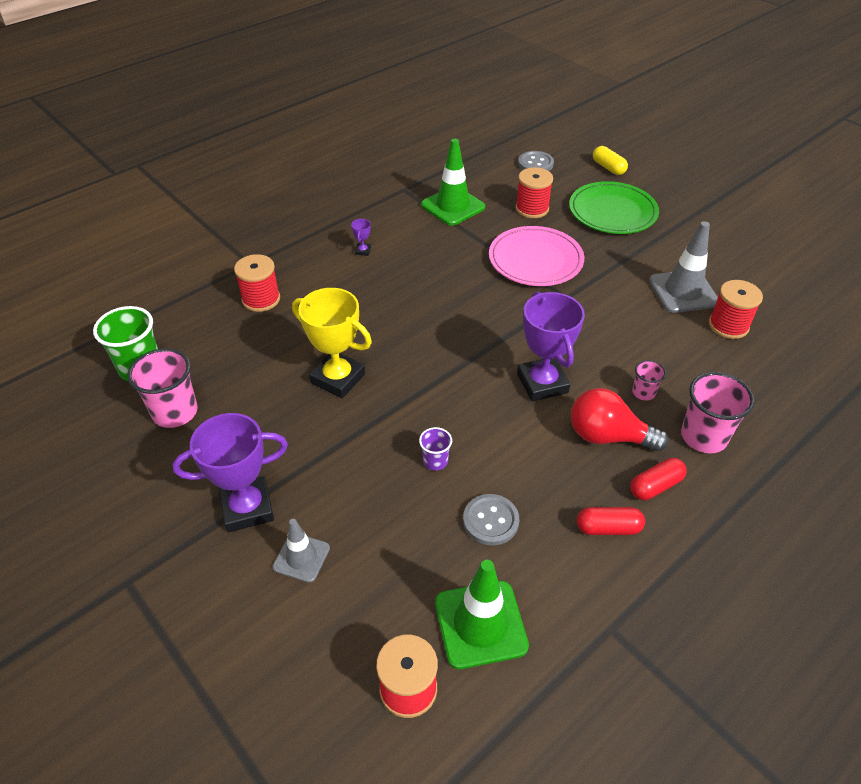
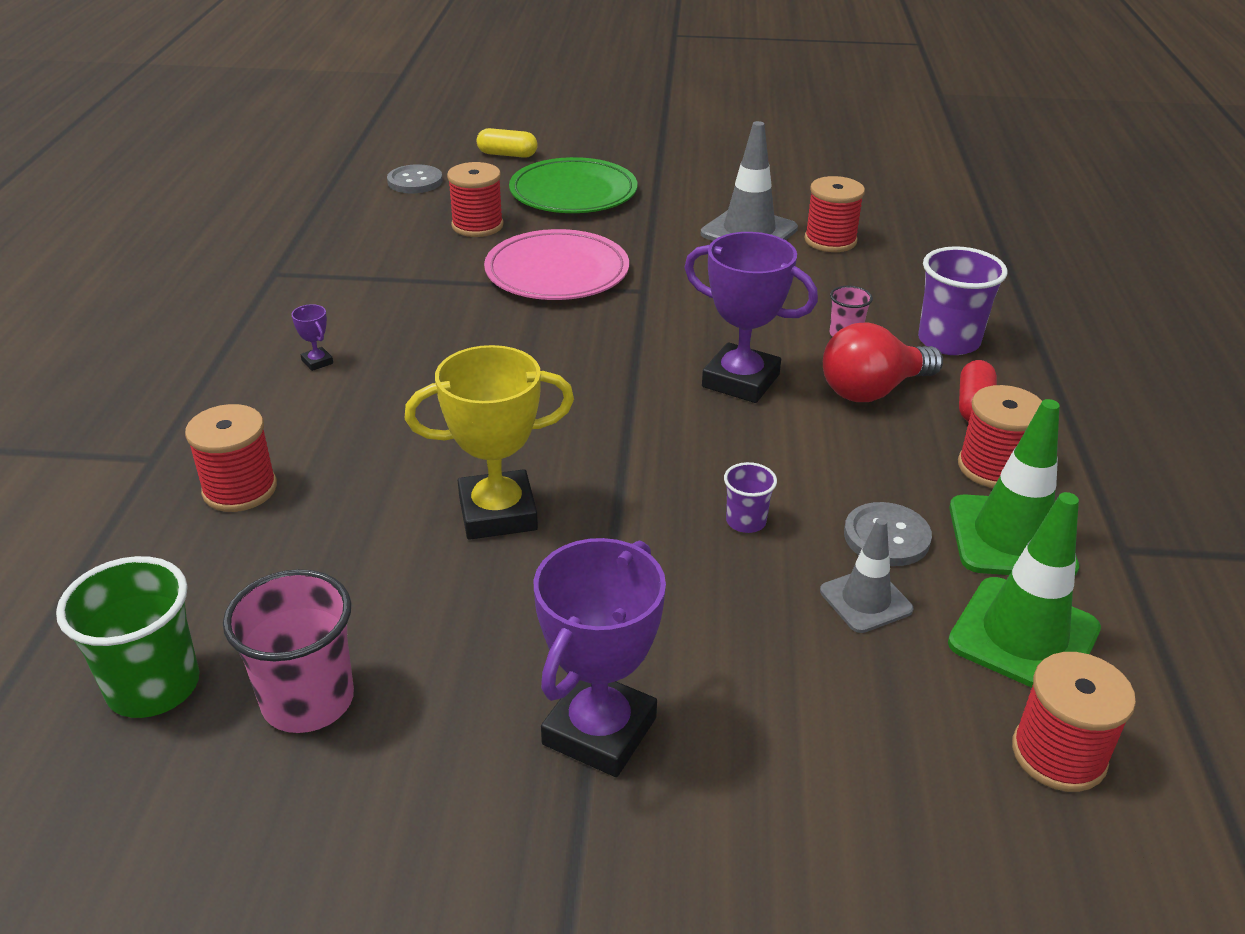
camera: 45 degrees left, 10 degrees down
(301, 557) = (751, 728): grey traffic cone -> grey traffic cone (865, 600)
(453, 206) = (372, 263): green traffic cone -> green traffic cone (1011, 537)
(608, 528) = (993, 467): red capsule -> red spool
(703, 437) = (948, 341): pink cup -> purple cup

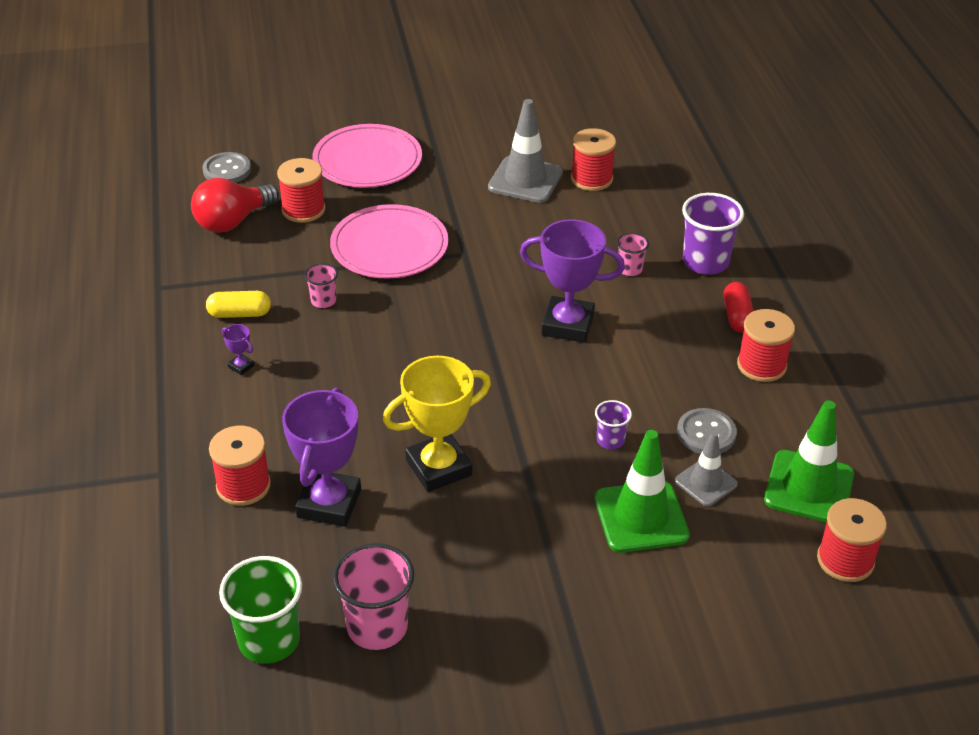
camera: 15 degrees left, 5 degrees up
(451, 312) = (323, 301): none -> pink cup
(507, 154) = (293, 127): yellow capsule -> yellow capsule (239, 314)
(573, 192) = (367, 161): green plate -> pink plate
(599, 731) = (571, 605): purple trophy -> purple trophy (329, 503)
(872, 390) = (663, 316): red light bulb -> red light bulb (232, 221)
(1011, 537) = (785, 417): green traffic cone -> green traffic cone (641, 517)

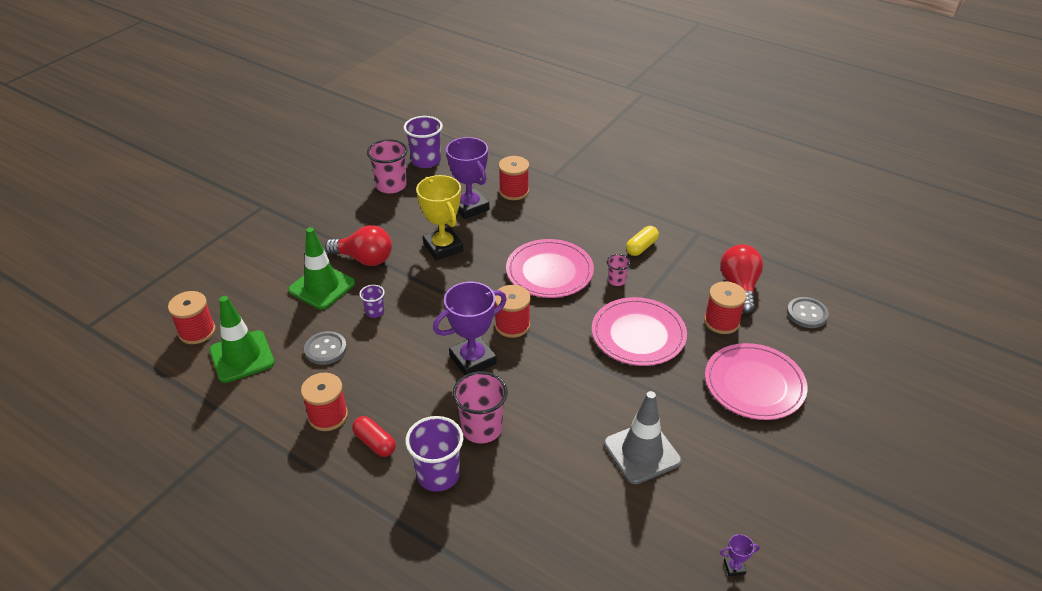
camera: 135 degrees right, 0 degrees up
(241, 366) = (596, 228): purple trophy -> purple trophy (734, 567)
(269, 640) = (426, 161): green cup -> purple cup
(370, 354) = (549, 272): none -> pink plate
(439, 467) = (443, 247): yellow trophy -> yellow trophy turned 45 degrees counterclockwise
(550, 521) = (364, 259): none -> red light bulb
(591, 179) = (602, 493): red spool -> red spool (512, 325)
(630, 269) = (481, 428): pink cup -> pink cup, size x1.89
(706, 483) = (302, 323): grey traffic cone -> none

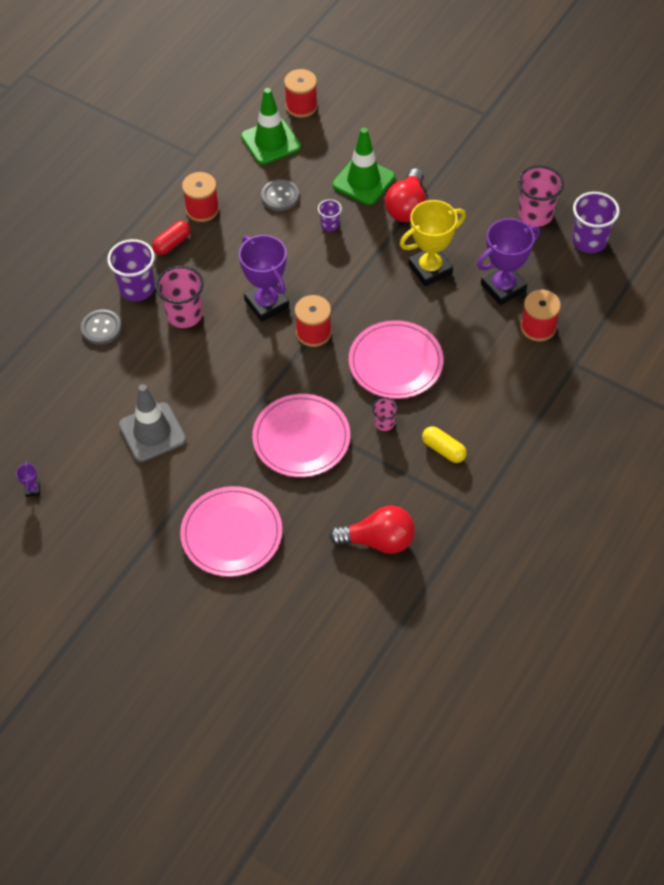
camera: 90 degrees right, 15 degrees up
(721, 321) = (322, 516): red spool -> none
(807, 314) = (336, 602): grey button -> grey button (101, 328)

